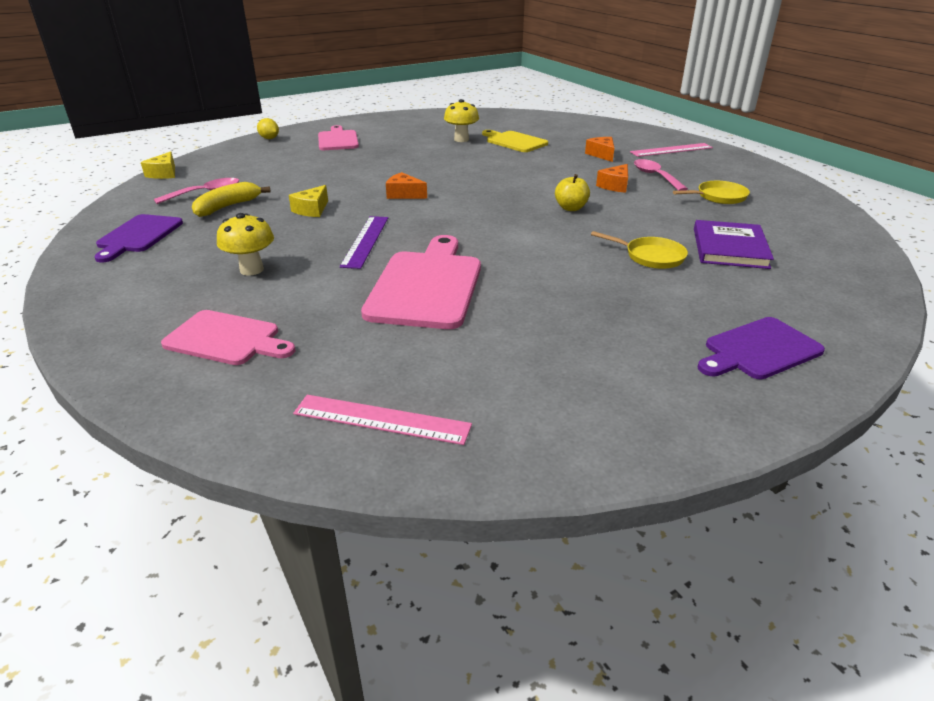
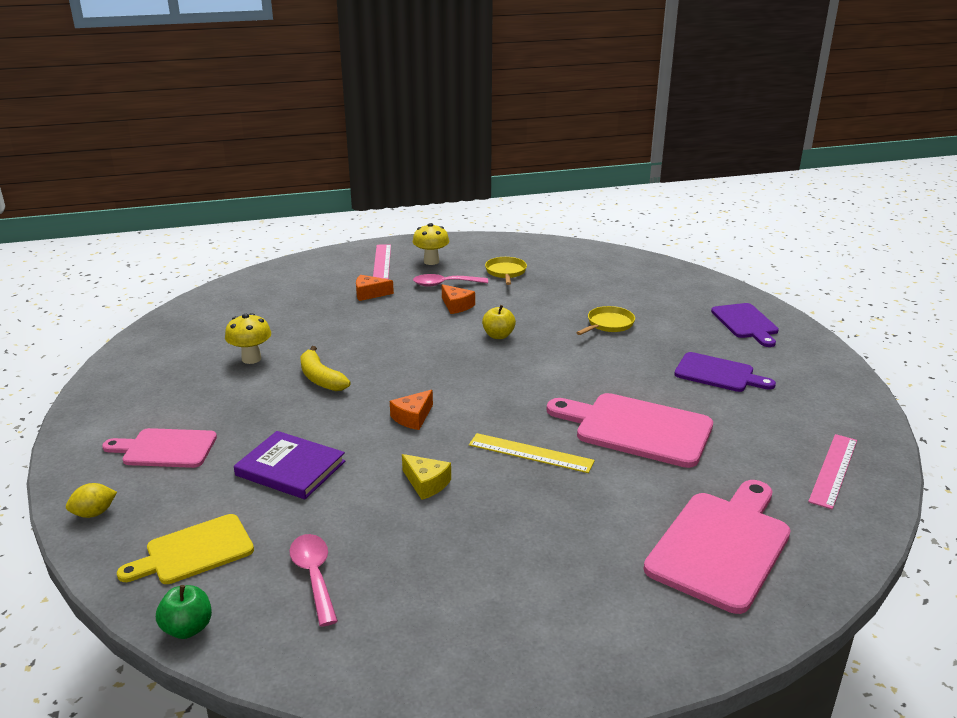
camera: 75 degrees left, 5 degrees down
(138, 236) = (446, 633): purple cutting board -> purple cutting board (718, 374)
(164, 173) = (188, 628): yellow cheese -> green apple
(226, 339) = (722, 546): pink cutting board -> pink cutting board, size x1.56
(227, 207) = (380, 553): yellow banana -> yellow banana (321, 378)
(251, 270) = (578, 531): yellow mushroom -> yellow mushroom (431, 261)
(365, 241) = (530, 453): purple ruler -> yellow ruler
(514, 141) = (289, 329): yellow cutting board -> yellow cutting board (194, 551)
(730, 248) = (602, 293): purple book -> purple book (290, 468)

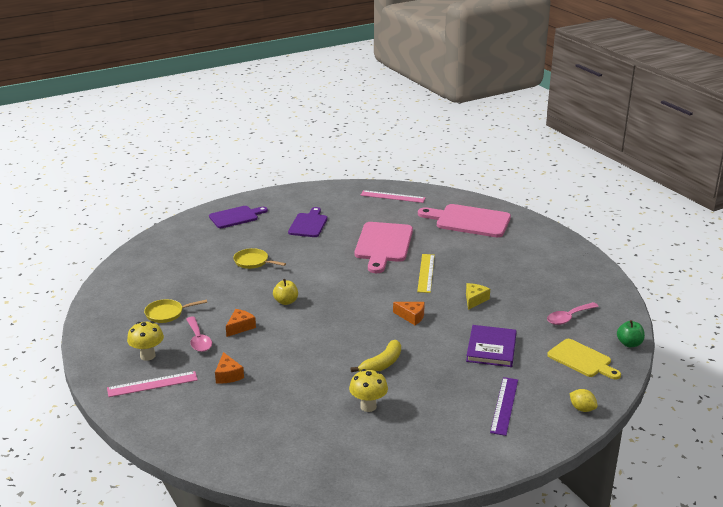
camera: 105 degrees left, 0 degrees up
(165, 448) = (504, 405): pink cutting board -> purple ruler

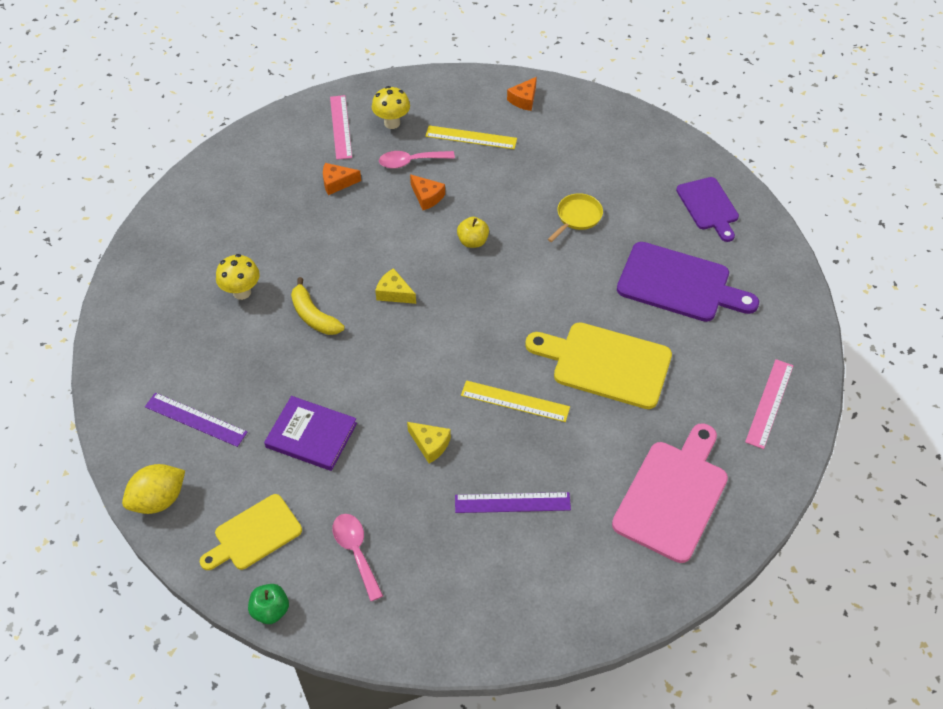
camera: 100 degrees right, 25 degrees up
(167, 313) = (471, 137): yellow pan -> yellow ruler
(308, 224) = (679, 284): purple cutting board -> purple cutting board, size x1.56
(347, 330) = (394, 293): none -> yellow cheese
(383, 245) = (606, 364): pink cutting board -> yellow cutting board
(411, 316) = (407, 363): orange cheese -> orange cheese (524, 100)
(501, 268) = (512, 502): none -> purple ruler
(582, 409) = (159, 500): yellow lemon -> yellow lemon, size x1.67

